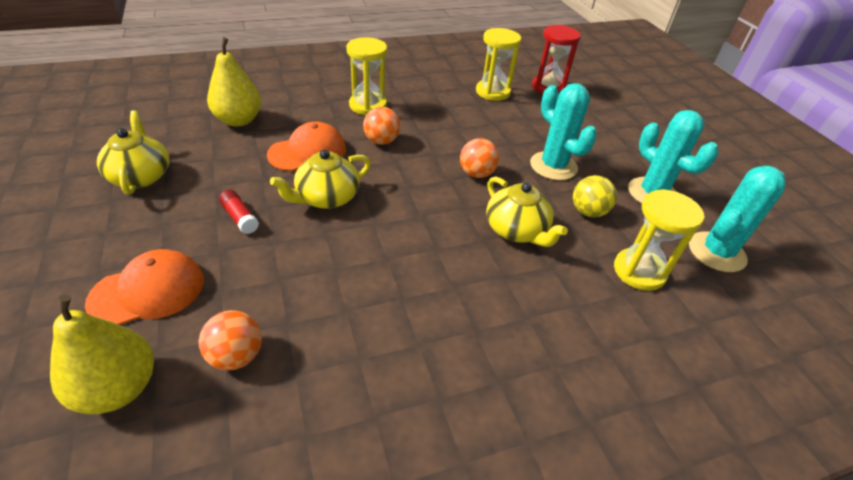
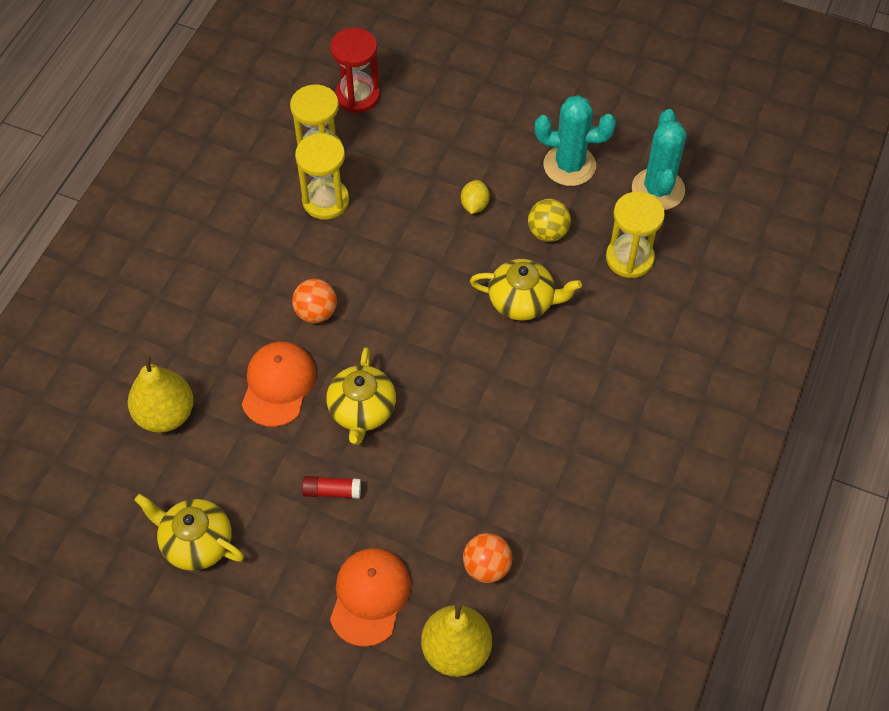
camera: 45 degrees left, 15 degrees up
(368, 105) = (242, 282): yellow hourglass -> yellow hourglass (325, 201)
(476, 174) = (431, 272): orange ball -> none
(553, 166) = (474, 205): turquoise cactus -> yellow lemon

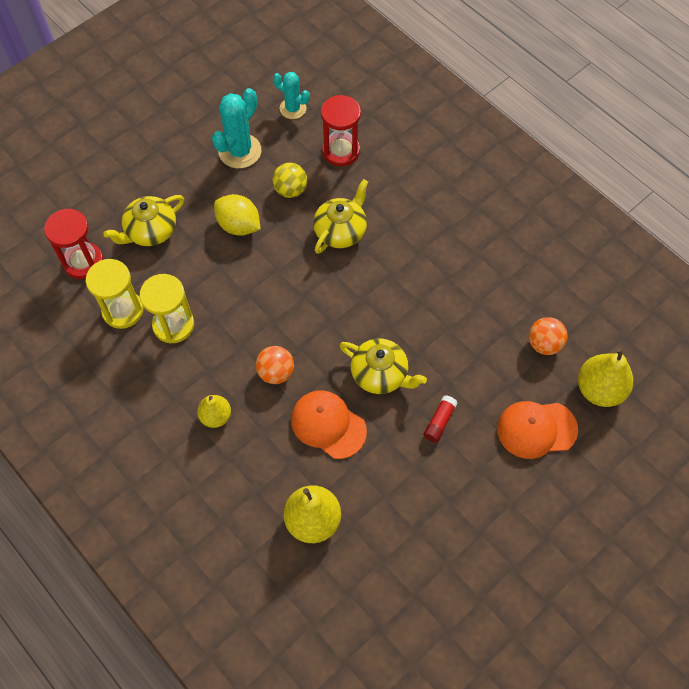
camera: 65 degrees left, 5 degrees up
(196, 542) = (440, 537): yellow teapot -> yellow teapot (150, 231)
(241, 281) = (216, 416): none -> yellow pear
(370, 597) = (536, 429): orange cap -> orange cap turned 45 degrees counterclockwise
(474, 205) = (239, 225): yellow lemon -> yellow lemon, size x1.61
(629, 258) = (341, 151): yellow hourglass -> red hourglass
(658, 189) = (293, 108): turquoise cactus -> turquoise cactus, size x0.64

